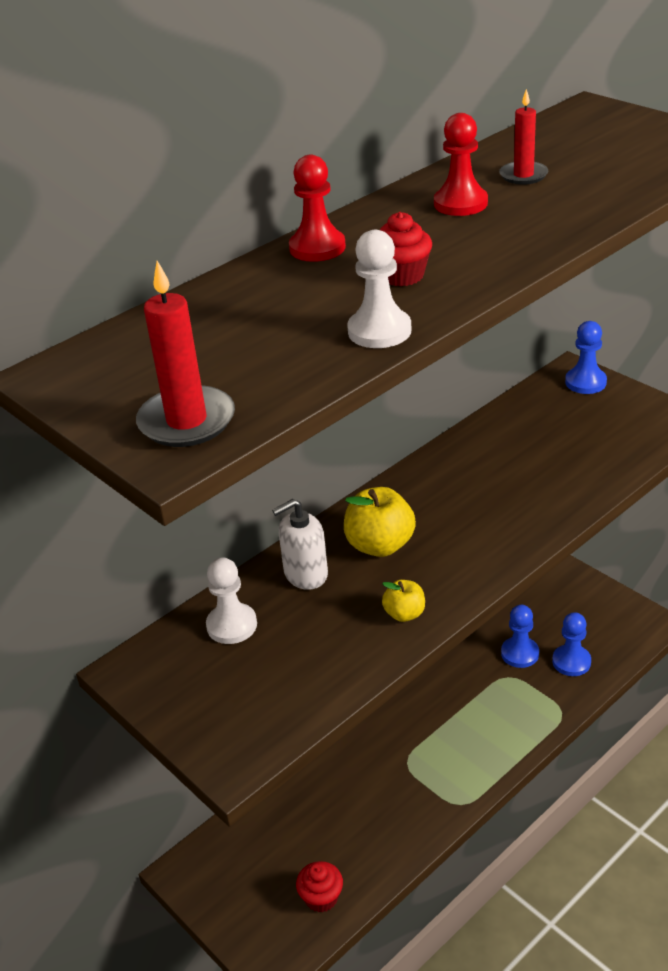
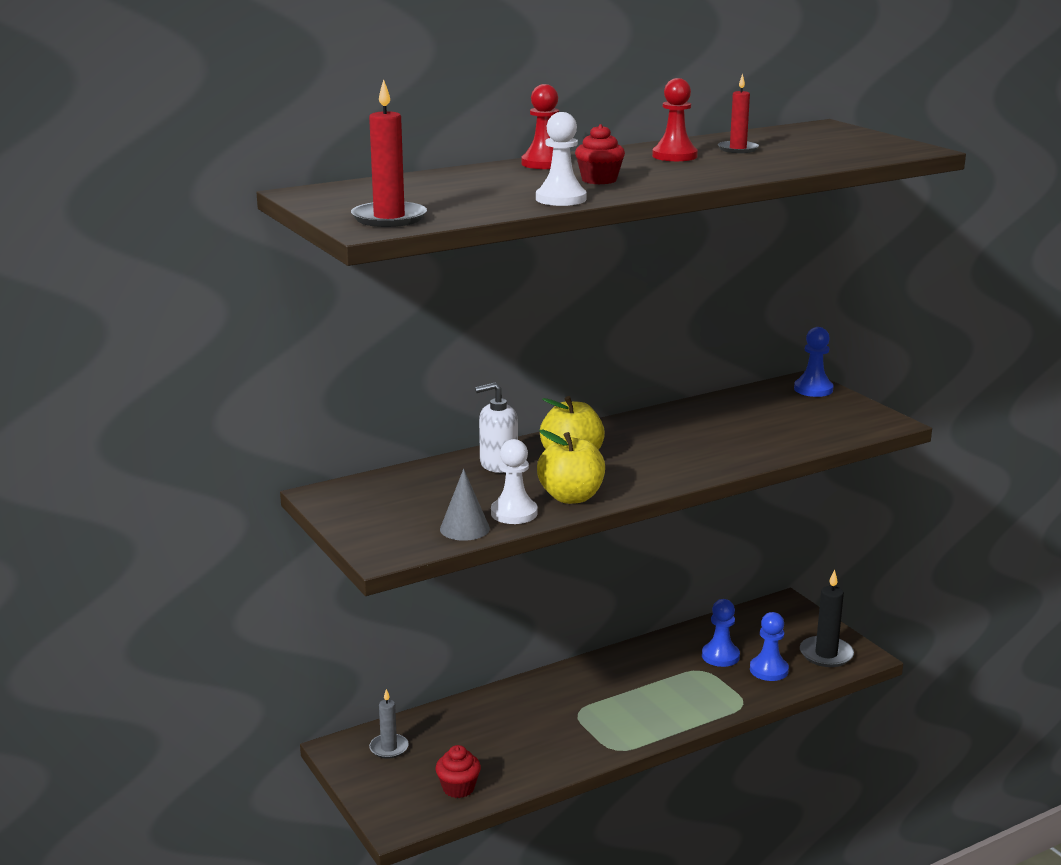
camera: 10 degrees right, 15 degrees down
(232, 625) = (421, 483): white pawn -> white pawn (514, 513)
(233, 858) = (389, 748): none -> grey candle
(308, 695) = (464, 528): none -> grey cone
(404, 614) = (571, 497): yellow apple -> yellow apple, size x1.77
(618, 628) = (826, 654): none -> black candle

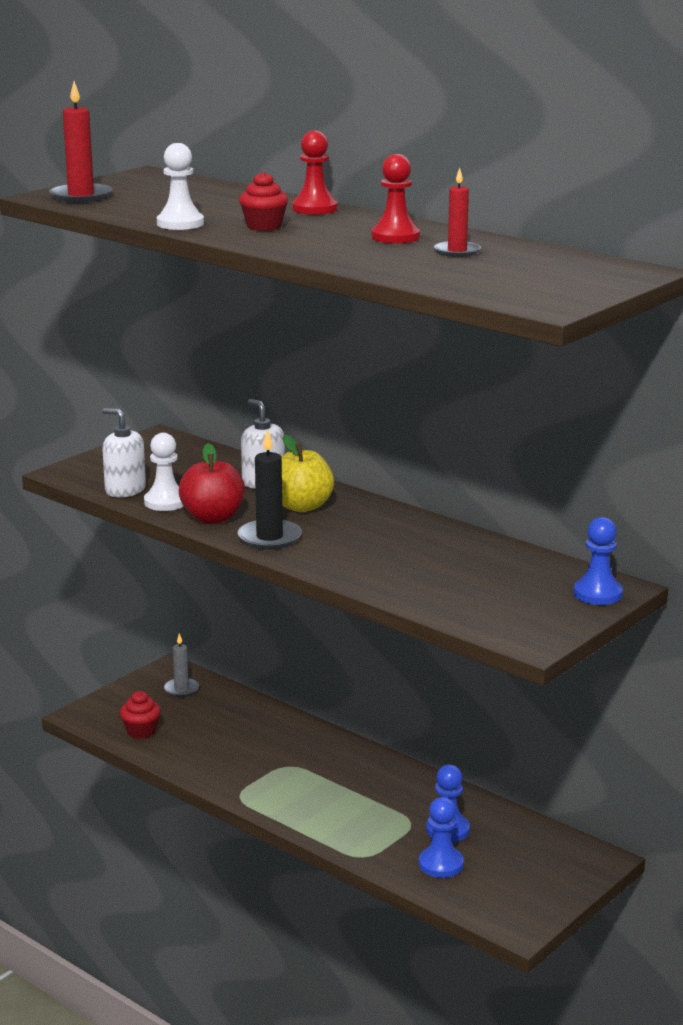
camera: 70 degrees right, 0 degrees up
(464, 528) = (125, 490): grey cone -> white soap dispenser
(571, 497) = (213, 518): yellow apple -> red apple
(826, 654) = (503, 899): black candle -> black candle (269, 538)

